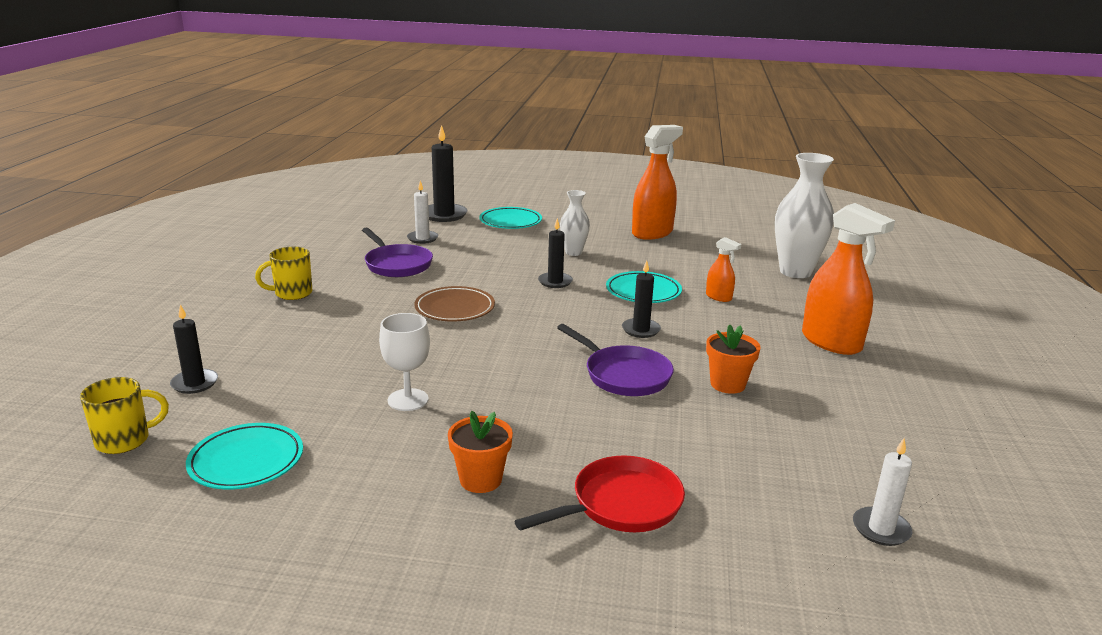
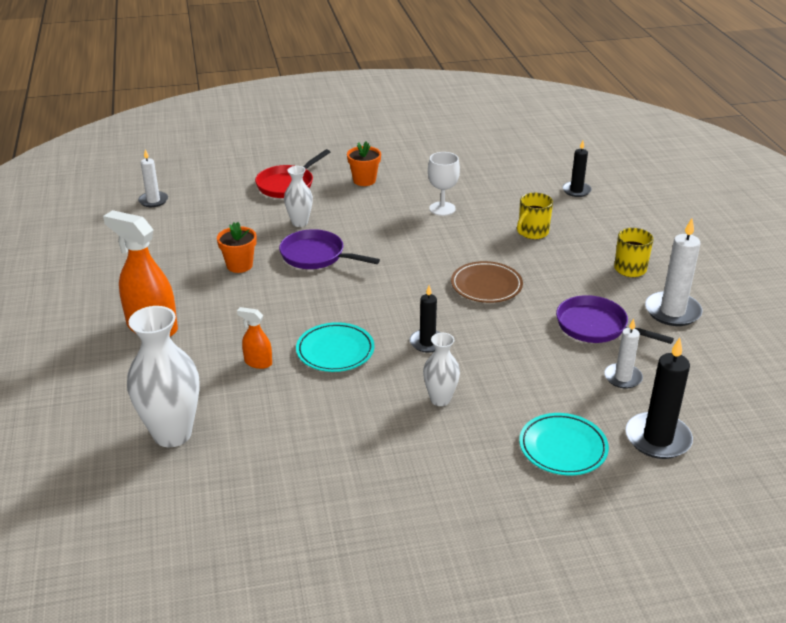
camera: 160 degrees right, 10 degrees up
(124, 440) = (559, 159): yellow mug -> yellow mug (532, 232)
(246, 461) = (487, 164): turquoise plate -> none
(316, 261) = (672, 311): none -> white candle
(627, 425) = (299, 223): none -> white vase
(641, 330) = (319, 301): black candle -> none
(652, 233) = (367, 477): orange spray bottle -> none

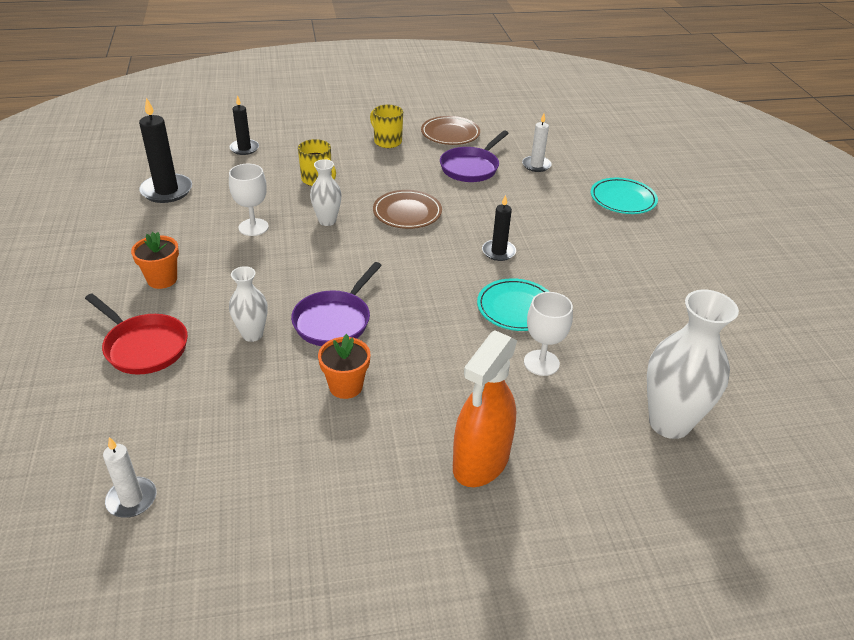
camera: 90 degrees left, 5 degrees up
(258, 362) = (541, 363): orange spray bottle -> white goblet
(440, 399) = (578, 250): white vase -> white vase (327, 221)
(657, 439) = (602, 162): black candle -> black candle (166, 191)
(672, 311) = (450, 134): white candle -> brown plate

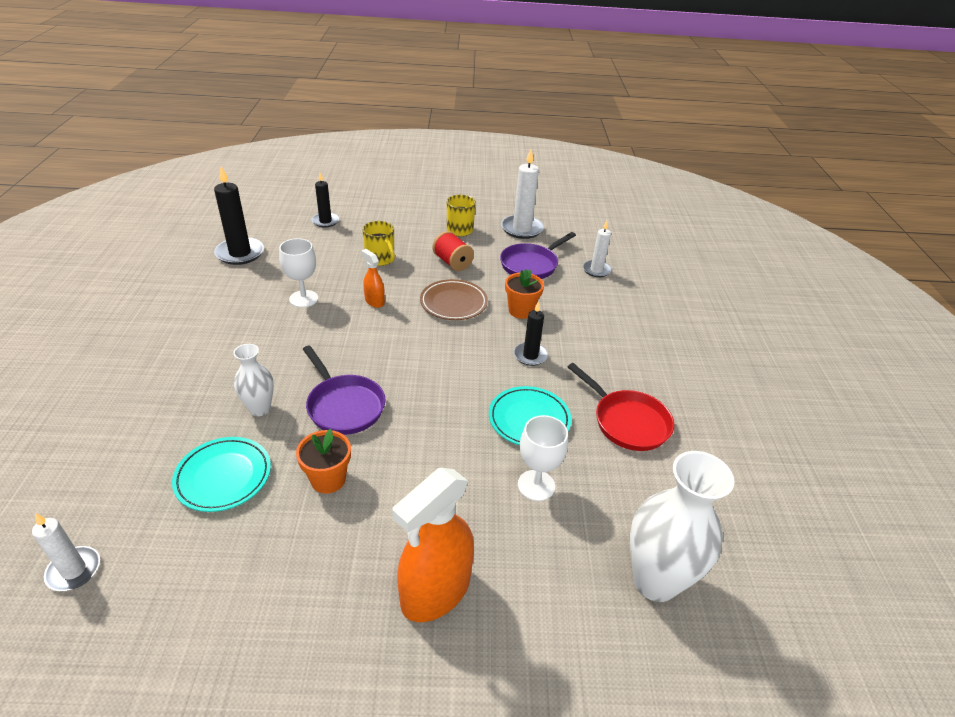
camera: 10 degrees right, 0 degrees up
(143, 346) = (155, 406): red pan -> red pan (627, 421)
(162, 279) = (200, 339): orange flower pot -> orange flower pot (521, 311)
(327, 221) = (374, 301): white vase -> orange spray bottle
(335, 320) = (344, 406): purple pan -> purple pan turned 75 degrees counterclockwise
(392, 174) = (452, 263): none -> red spool
(450, 134) = (522, 229): brown plate -> white candle
(623, 199) = (674, 316): turquoise plate -> turquoise plate (223, 477)

